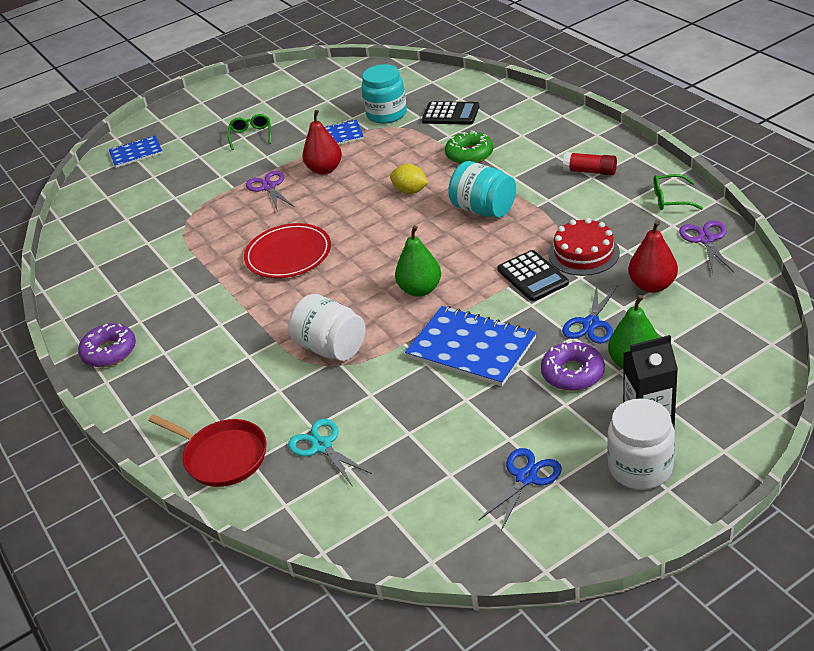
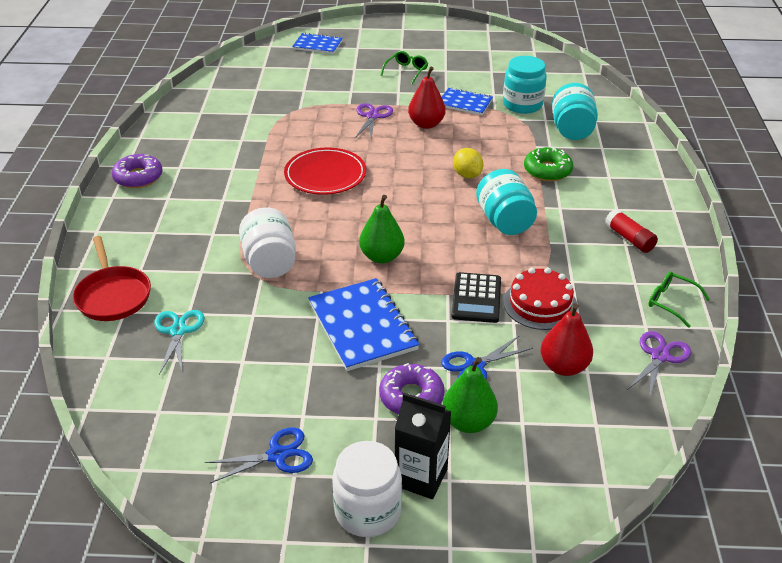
camera: 30 degrees right, 0 degrees up
(450, 114) = (572, 130): black calculator -> turquoise jar

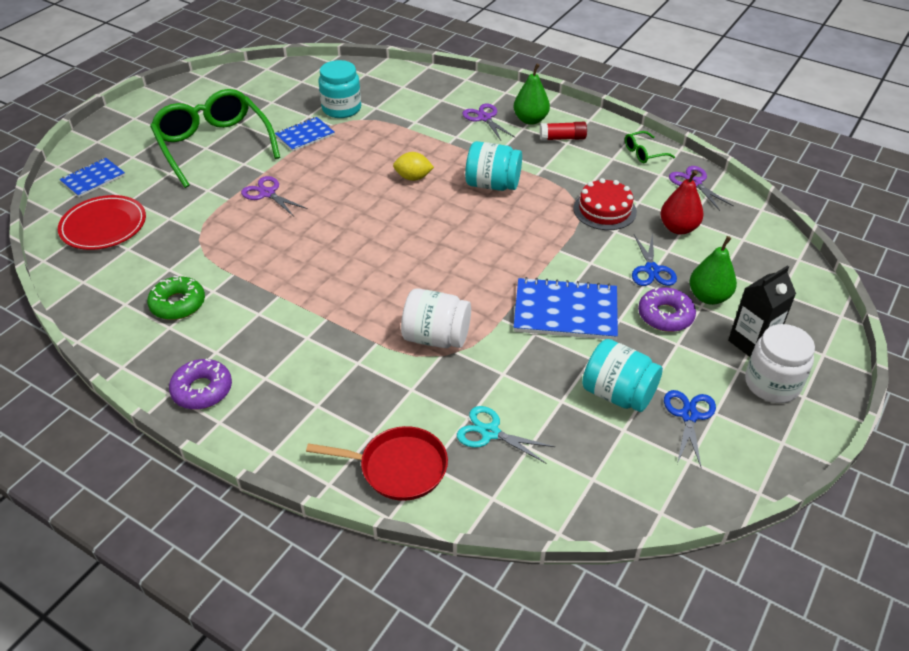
camera: 60 degrees left, 5 degrees up
(325, 175) = (332, 256): red plate -> red plate (103, 226)
(381, 257) = (483, 267): green pear -> green pear (530, 120)
(406, 71) = (213, 145): green glasses -> green glasses, size x2.43
(426, 124) = (314, 168): red pear -> none
(476, 298) = (575, 237): black calculator -> none
(547, 170) = (446, 136): green donut -> green donut (178, 304)
(572, 130) = (403, 102): turquoise jar -> turquoise jar (618, 394)
(603, 181) = (484, 118): none -> purple scissors

